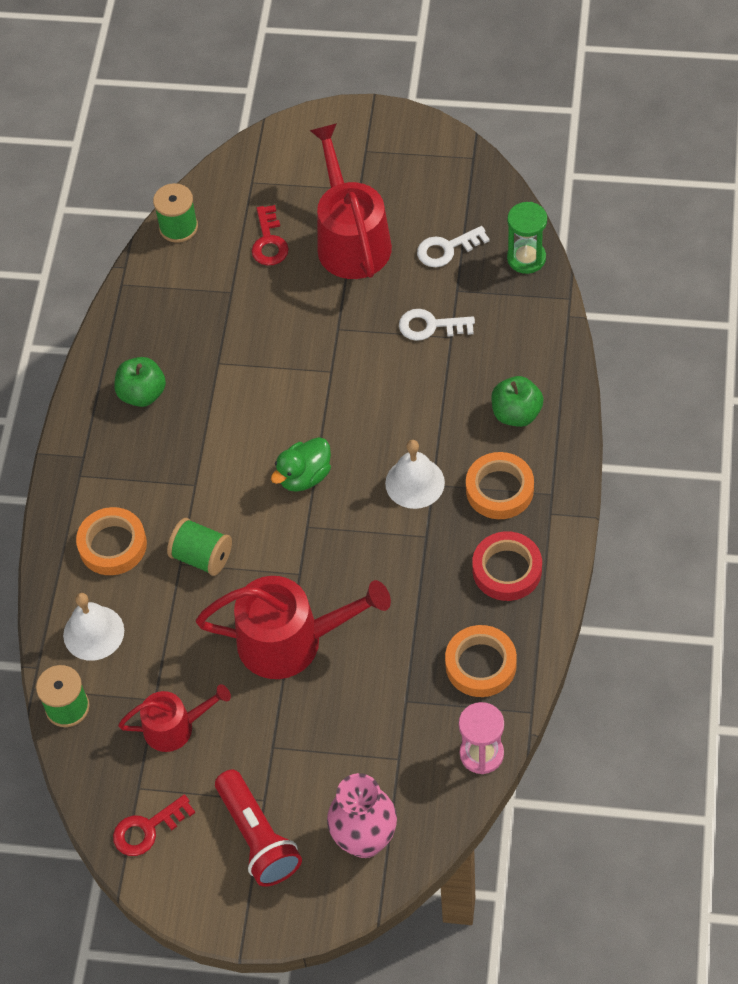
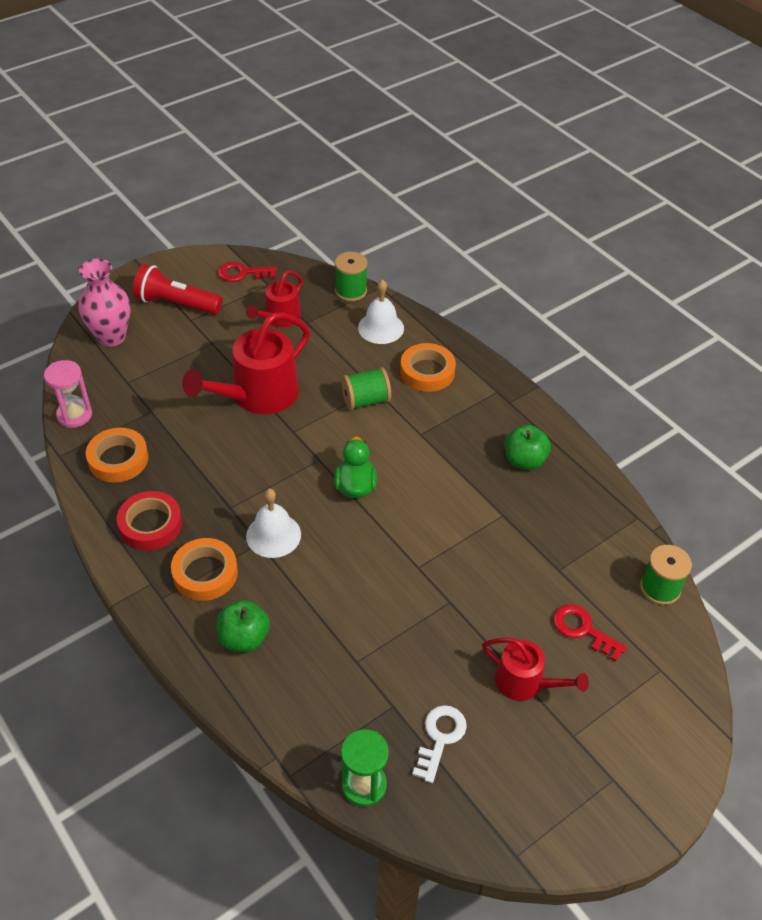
camera: 130 degrees right, 10 degrees down
(147, 829) = (242, 273): red key -> red key turned 105 degrees counterclockwise
(351, 239) = (525, 682): red watering can -> red watering can, size x0.58
(430, 326) = (382, 658): white key -> none

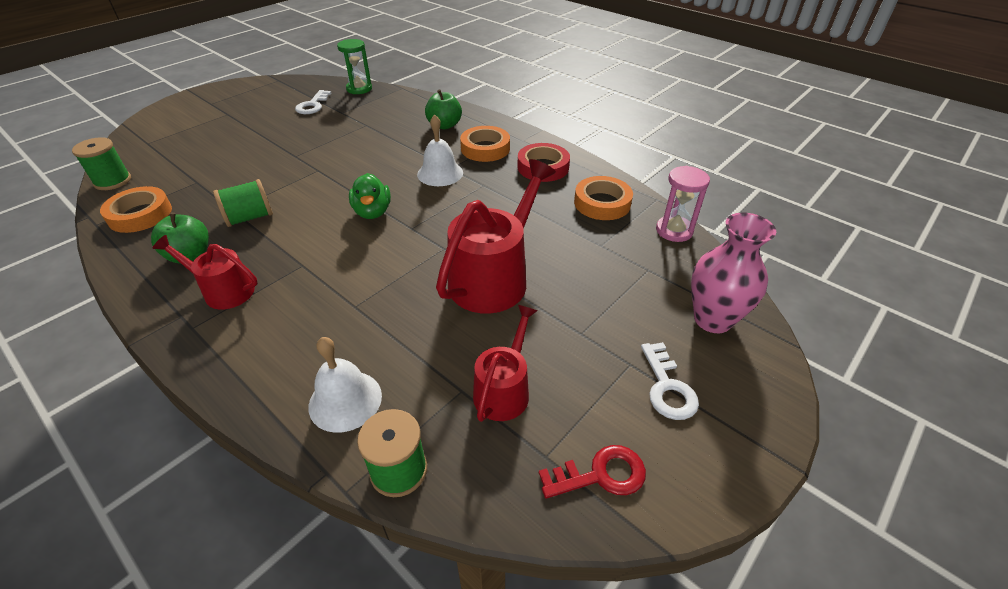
camera: 170 degrees right, 5 degrees down
(176, 304) = (667, 387): red flashlight -> white key
(365, 400) = (365, 290): green spool -> green spool (250, 217)
(427, 372) = (282, 340): orange tape -> orange tape (140, 214)
(525, 682) = (250, 128): red watering can -> red watering can (224, 291)
(583, 630) = (194, 154): red key -> none

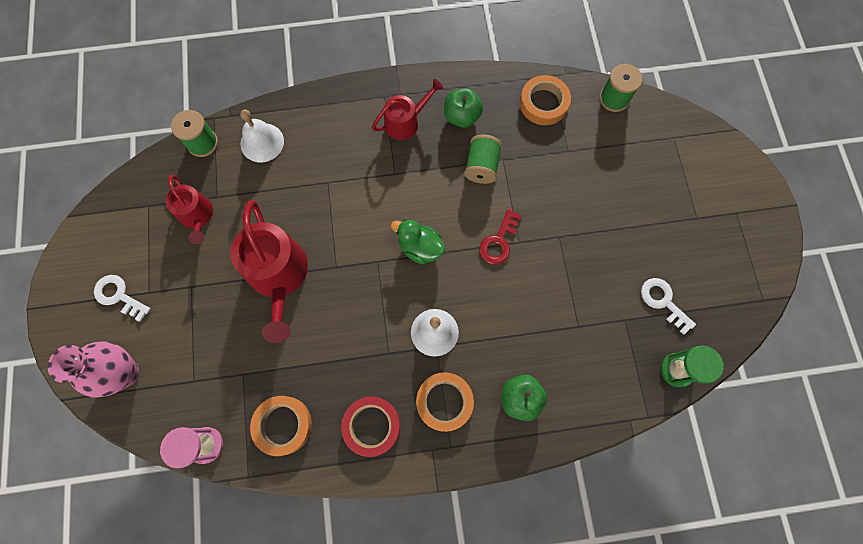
camera: 130 degrees right, 30 degrees up
(600, 474) = (117, 220): red key -> red key (498, 241)

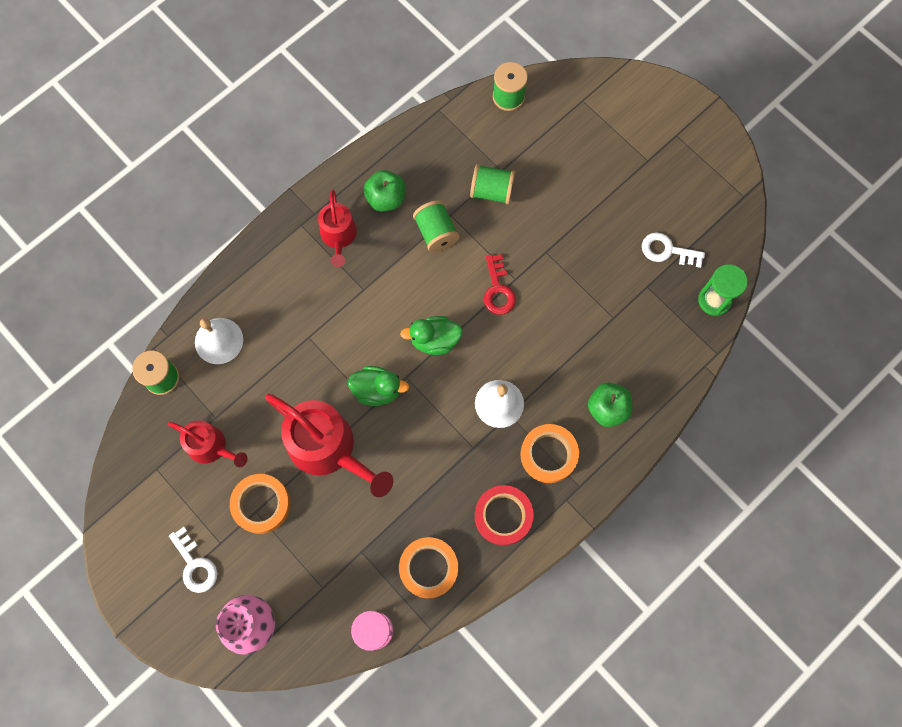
camera: 35 degrees left, 0 degrees up
(119, 296) = (195, 565): white key -> white key turned 120 degrees counterclockwise
(348, 256) = (377, 390): none -> green duck
(405, 122) = (338, 236): red watering can -> red watering can turned 150 degrees clockwise
(543, 103) = (450, 140): orange tape -> orange tape (261, 504)
(549, 162) = (492, 191): none -> green spool

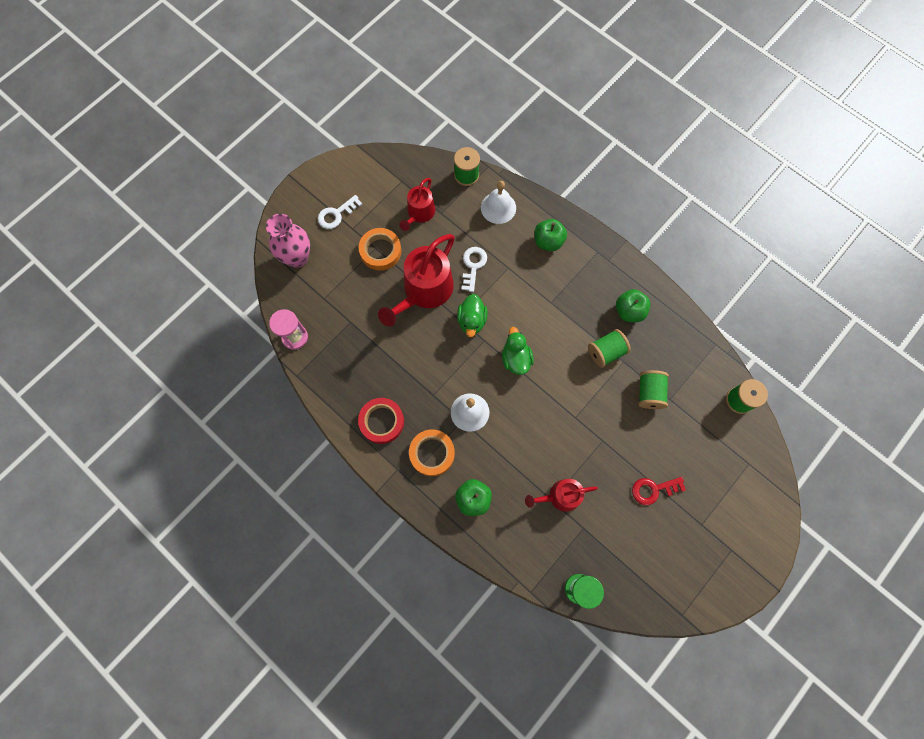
camera: 85 degrees right, 0 degrees up
(278, 282) = (548, 241): none -> green apple
(338, 236) = (592, 280): red watering can -> red watering can (560, 496)
(428, 568) = (340, 370): orange tape -> none
(498, 290) = (564, 404): red key -> red key (653, 489)
(667, 251) = (618, 545): white key -> white key (473, 266)

